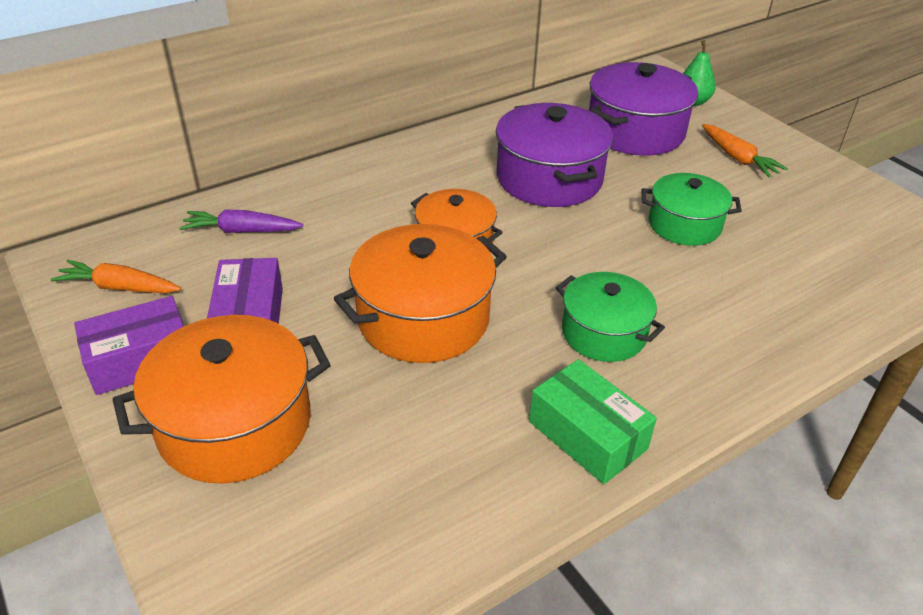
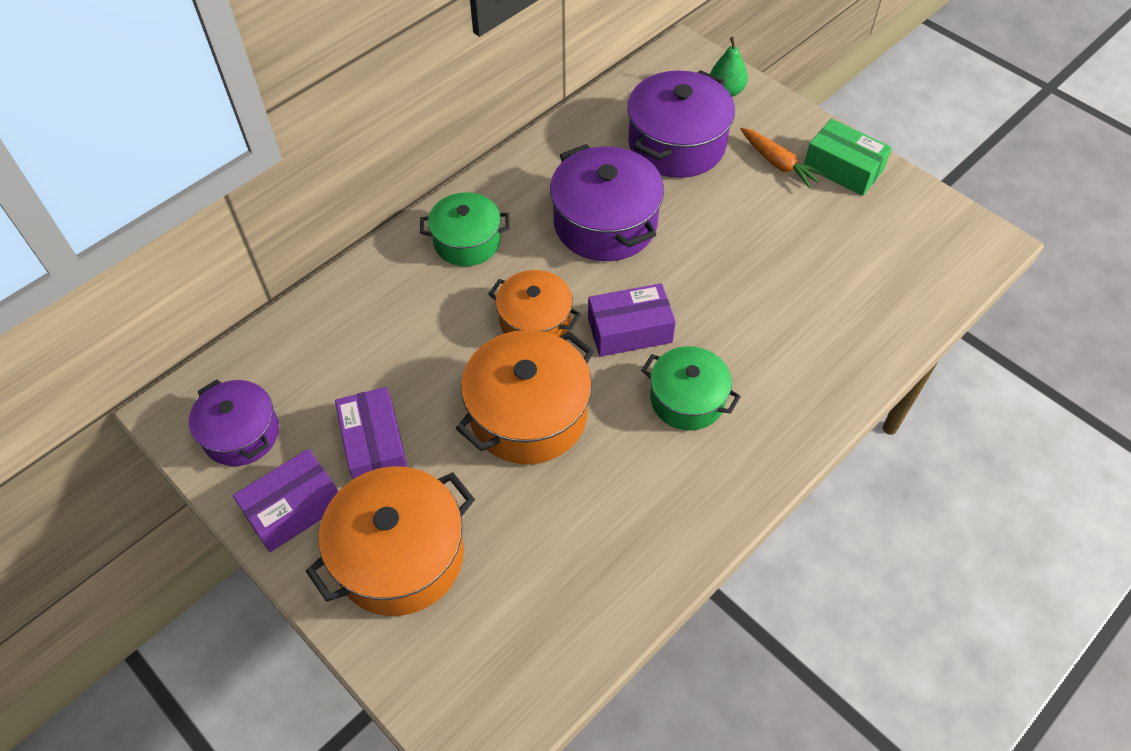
camera: 10 degrees left, 15 degrees up
(119, 287) = (241, 434): orange carrot -> purple pot
(241, 231) = (331, 345): purple carrot -> none
(553, 264) = (629, 330): none -> purple box
(587, 435) = (691, 507): green box -> green box (843, 168)
(684, 225) = (739, 260): green pot -> green pot (467, 241)

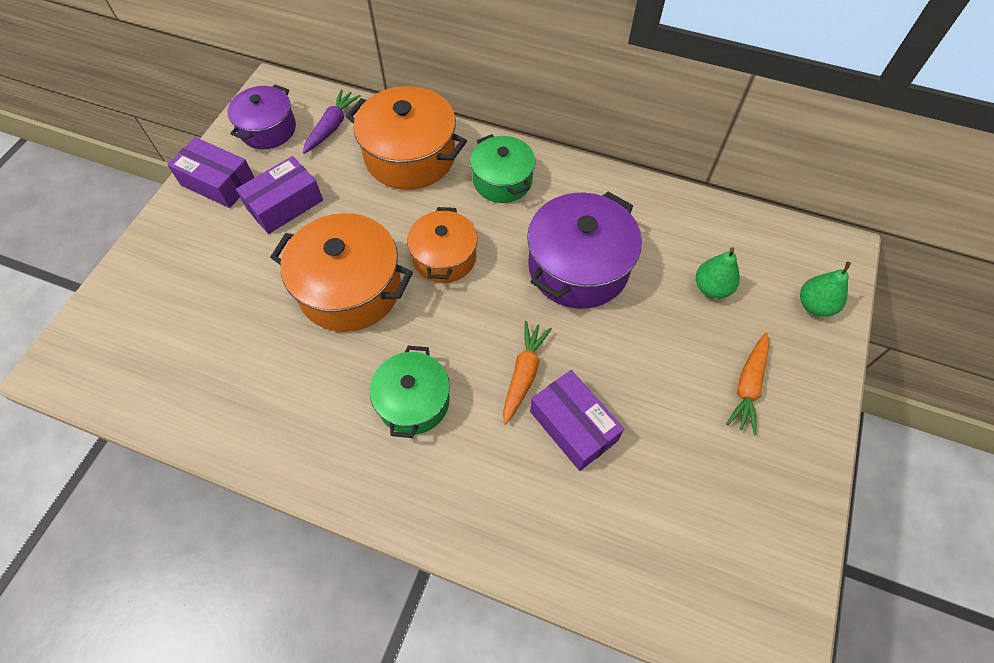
camera: 65 degrees right, 5 degrees up
(284, 367) = (332, 126): none -> purple carrot
(400, 556) = (197, 258): orange pot -> orange pot (410, 156)
(629, 330) = (468, 329): purple box -> purple box (573, 426)
(676, 144) = (711, 288): purple pot -> green pear
(698, 305) = (524, 374): none -> orange carrot
(843, 168) = (784, 452): green box -> none

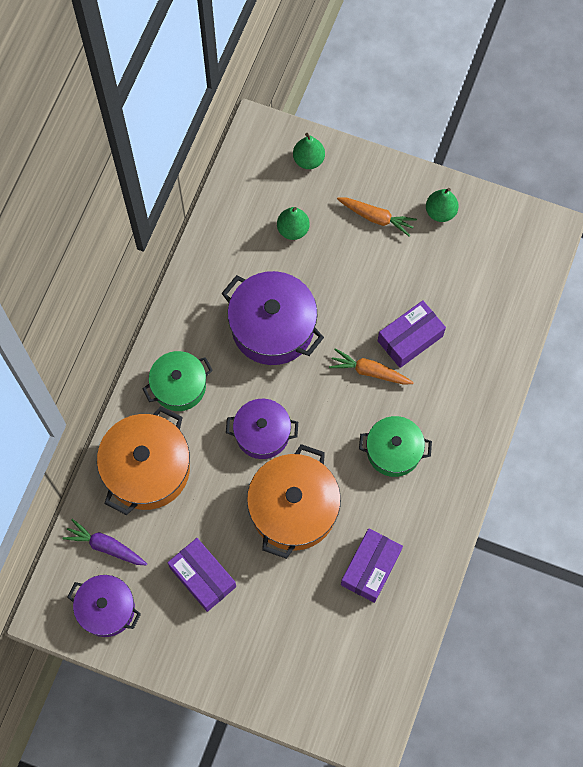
camera: 90 degrees left, 10 degrees up
(218, 182) = (174, 644): purple box -> purple box (370, 568)
(444, 257) = (262, 433): orange pot -> purple pot
(775, 474) = (440, 212): none -> green pear

